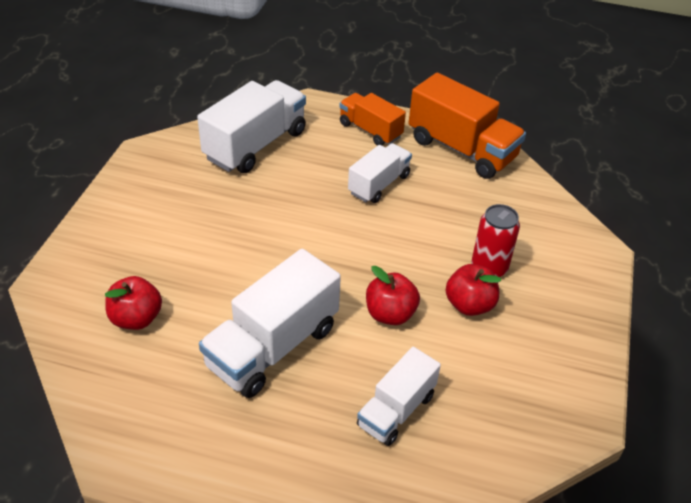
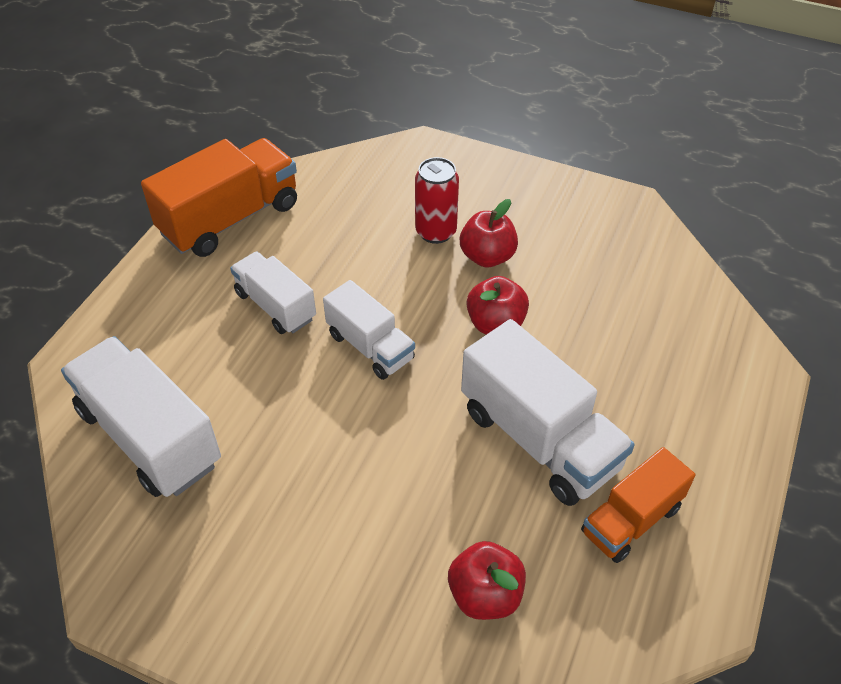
camera: 80 degrees left, 5 degrees up
(370, 130) = (162, 301): orange truck -> orange truck (631, 520)
(396, 410) = (625, 336): white truck -> white truck (370, 346)

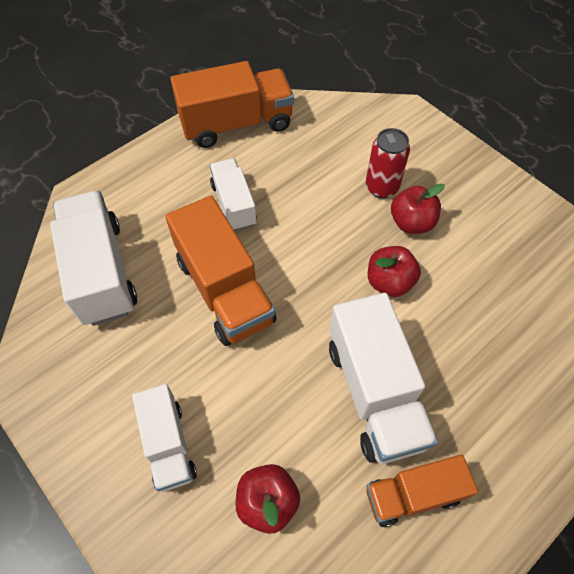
camera: 25 degrees right, 10 degrees up
(315, 400) = (224, 290): none -> orange truck
(370, 346) = (285, 263): white truck -> white truck (168, 444)

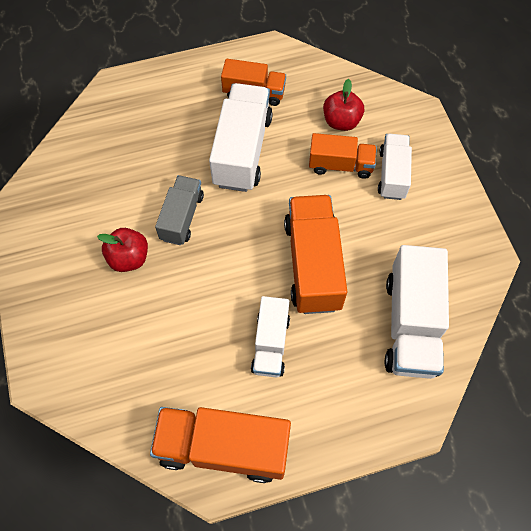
camera: 155 degrees left, 5 degrees up
(241, 428) = (340, 165): none -> orange truck
(381, 187) = (129, 303): red can -> none
(389, 282) = (182, 217): red apple -> grey truck

